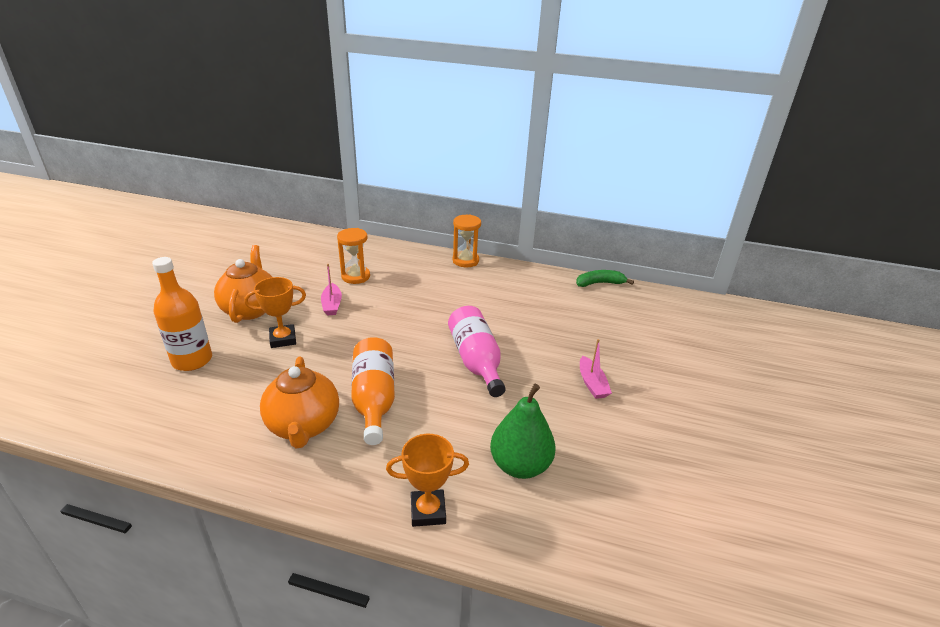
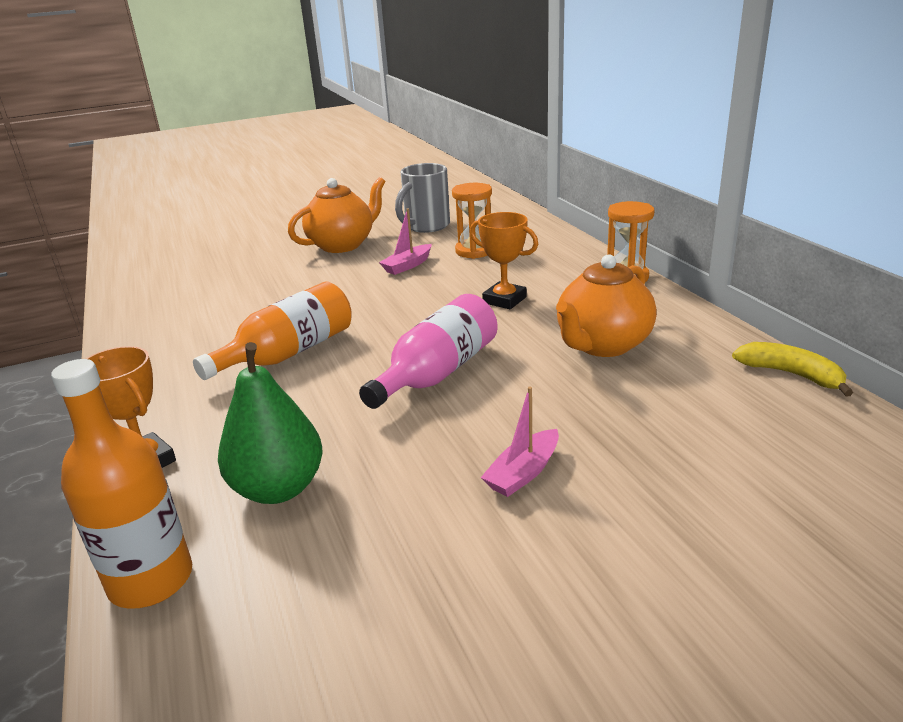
camera: 55 degrees right, 5 degrees down
(192, 360) = (241, 263): orange bottle -> orange bottle (151, 580)
(283, 339) = (320, 275): orange trophy -> orange trophy (504, 300)
(287, 270) = (426, 226): none -> grey mug
(303, 426) = (209, 343): orange teapot -> orange teapot (602, 345)
(599, 283) = (791, 374): green banana -> yellow banana

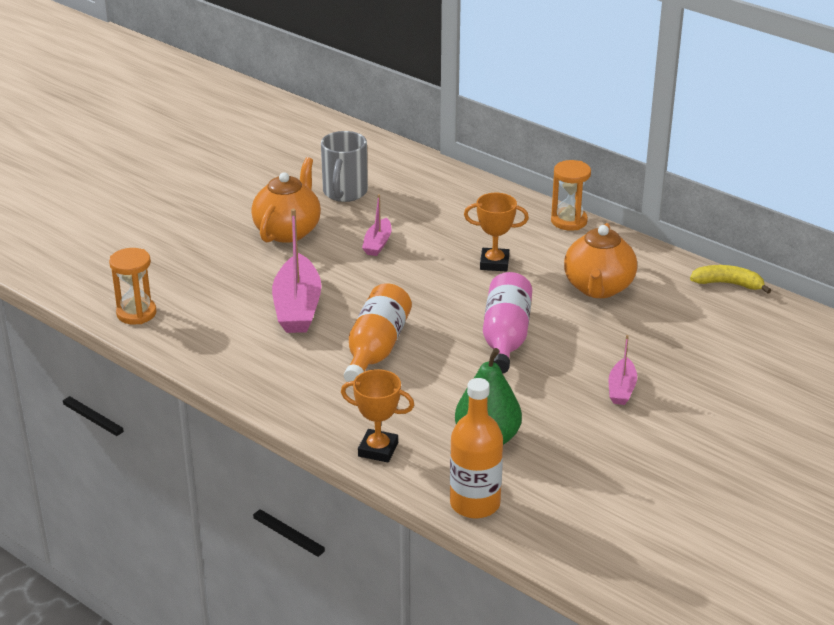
camera: 30 degrees left, 5 degrees up
(269, 302) = (297, 307): none -> pink boat
(474, 251) = (420, 216): orange hourglass -> orange hourglass (136, 313)

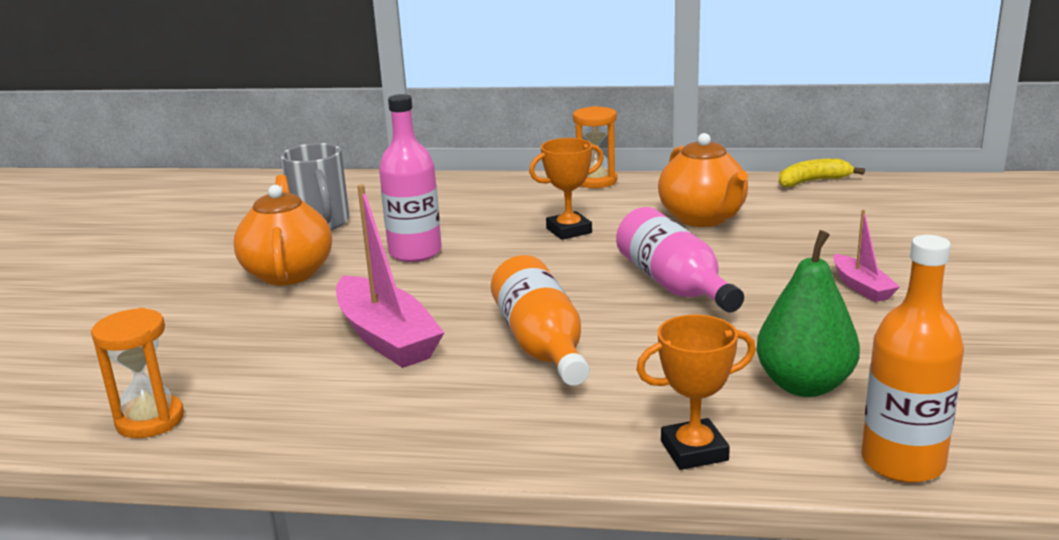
camera: 30 degrees left, 10 degrees down
(377, 244) = (415, 252): pink boat -> pink bottle

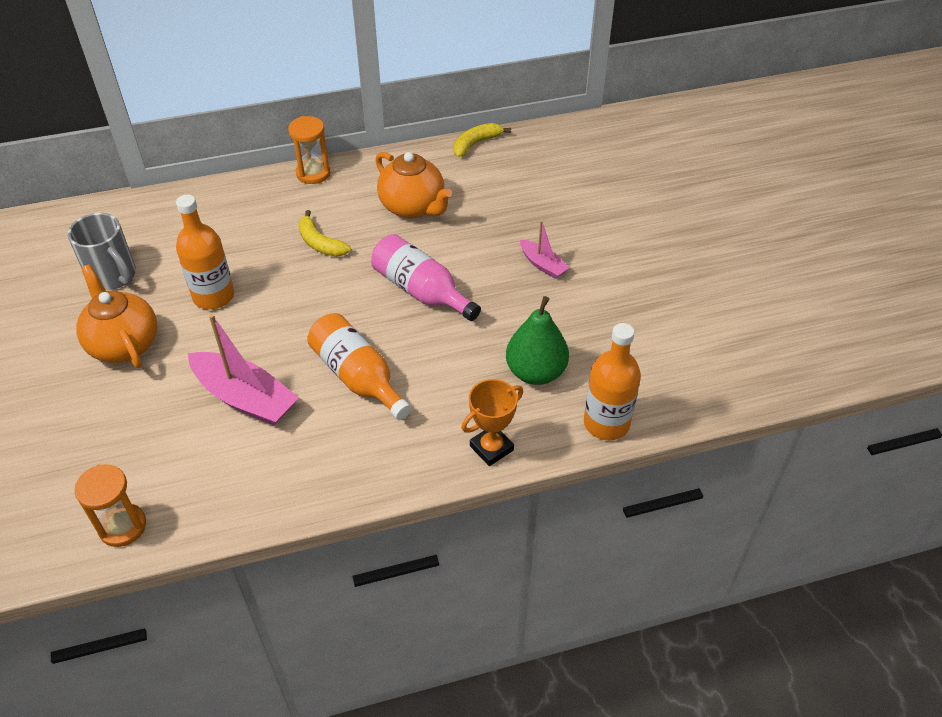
camera: 25 degrees left, 25 degrees up
(415, 252) = (213, 296): pink bottle -> orange bottle
(569, 230) = (320, 243): orange trophy -> yellow banana

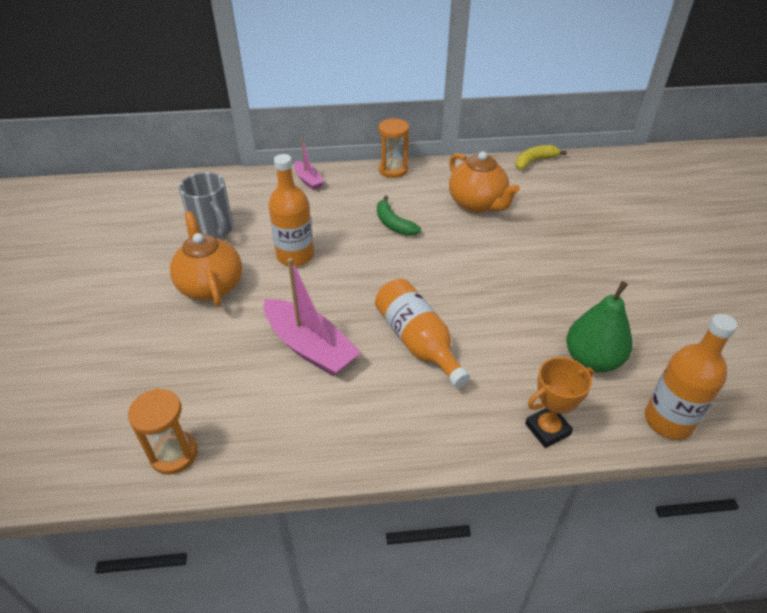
camera: 10 degrees right, 5 degrees down
(320, 243) = (393, 224): yellow banana -> green banana
(421, 291) = (482, 273): pink bottle -> none
(543, 265) = (596, 264): pink boat -> pink boat (308, 180)

